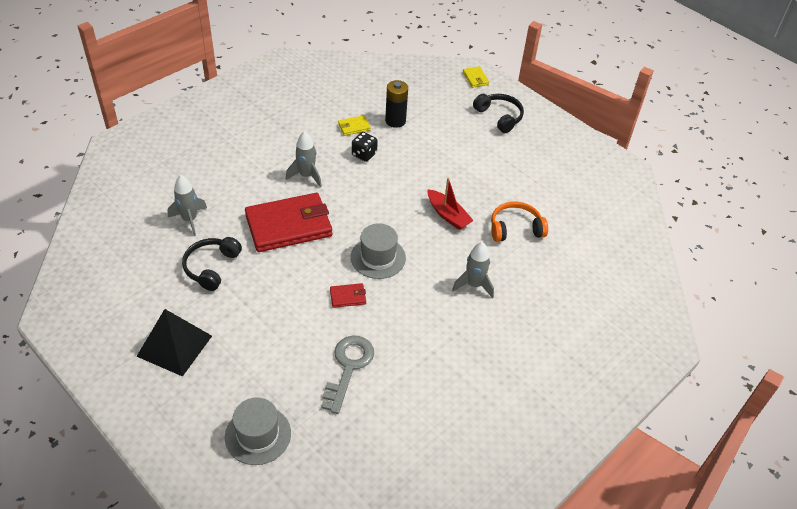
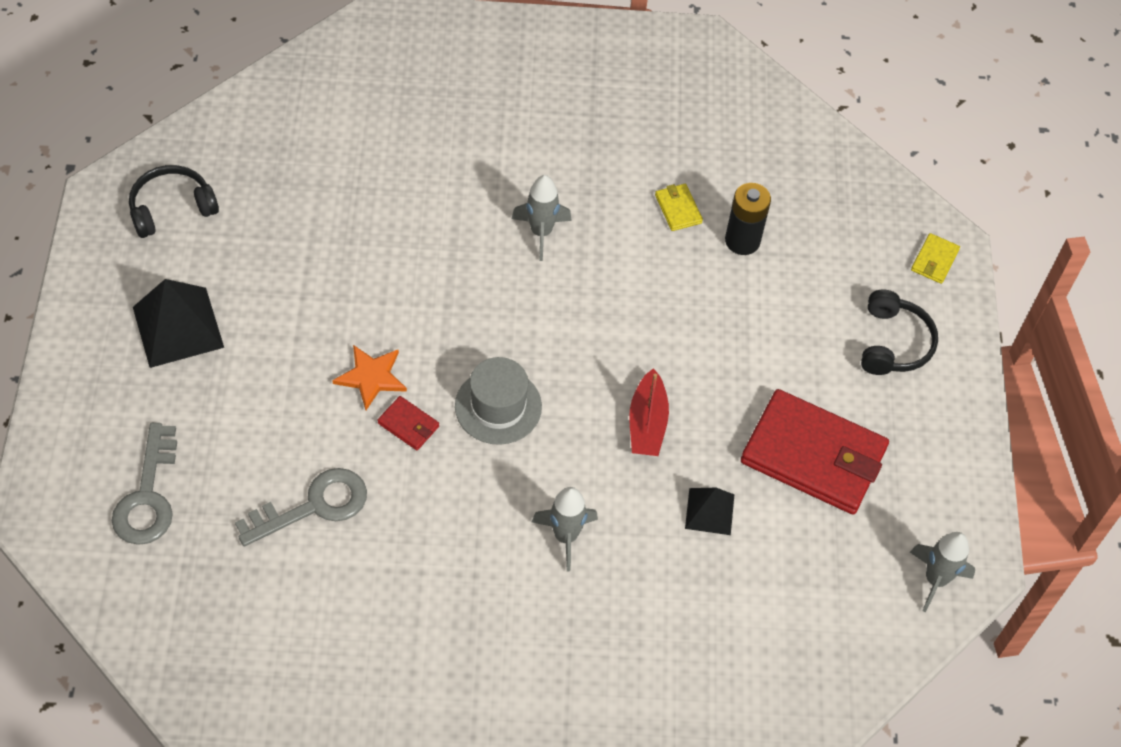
camera: 45 degrees right, 10 degrees up
(190, 220) = (351, 187): grey rocket -> grey rocket (935, 580)
(211, 267) = (310, 265): black headphones -> black headphones (172, 208)
(258, 435) = (148, 496): grey hat -> grey key
(289, 226) = (447, 282): red wallet -> red wallet (813, 456)
(304, 291) = (371, 377): none -> orange star
(354, 127) = (678, 209): yellow wallet -> yellow wallet turned 45 degrees clockwise
(364, 154) = (645, 257): black dice -> none
(515, 228) = (709, 511): orange headphones -> black pyramid

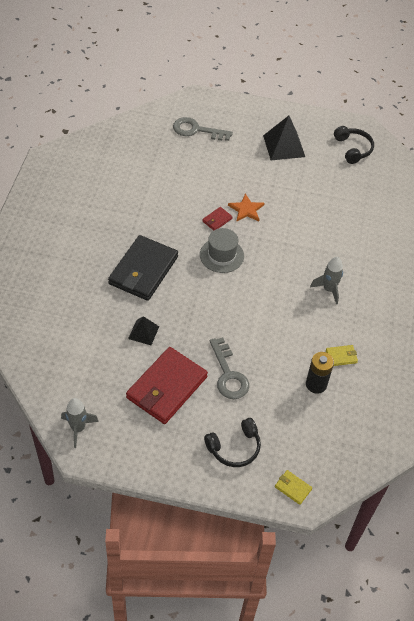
camera: 100 degrees right, 5 degrees down
(313, 506) = (180, 182): grey key -> grey key (228, 374)
(565, 536) = (143, 270): grey rocket -> black wallet
(647, 423) = (201, 315): red boat -> none
(893, 343) = (234, 448): black headphones -> black headphones turned 45 degrees counterclockwise

